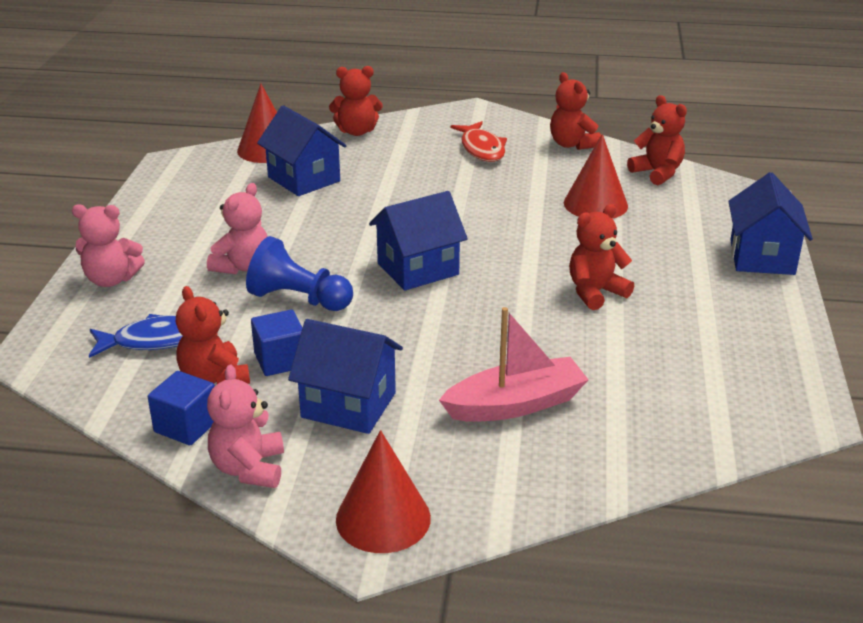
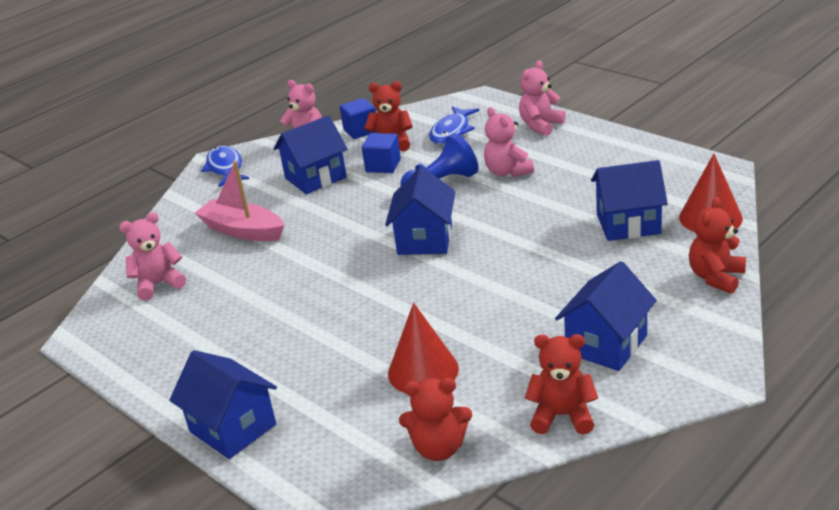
camera: 130 degrees right, 0 degrees up
(383, 518) = (225, 168): red cone -> blue fish
(481, 149) = (606, 344): red fish -> blue house
(515, 404) = (243, 230): pink boat -> pink boat turned 105 degrees clockwise
(595, 292) = (302, 308): red teddy bear -> none
(674, 412) = (158, 284): none -> pink teddy bear

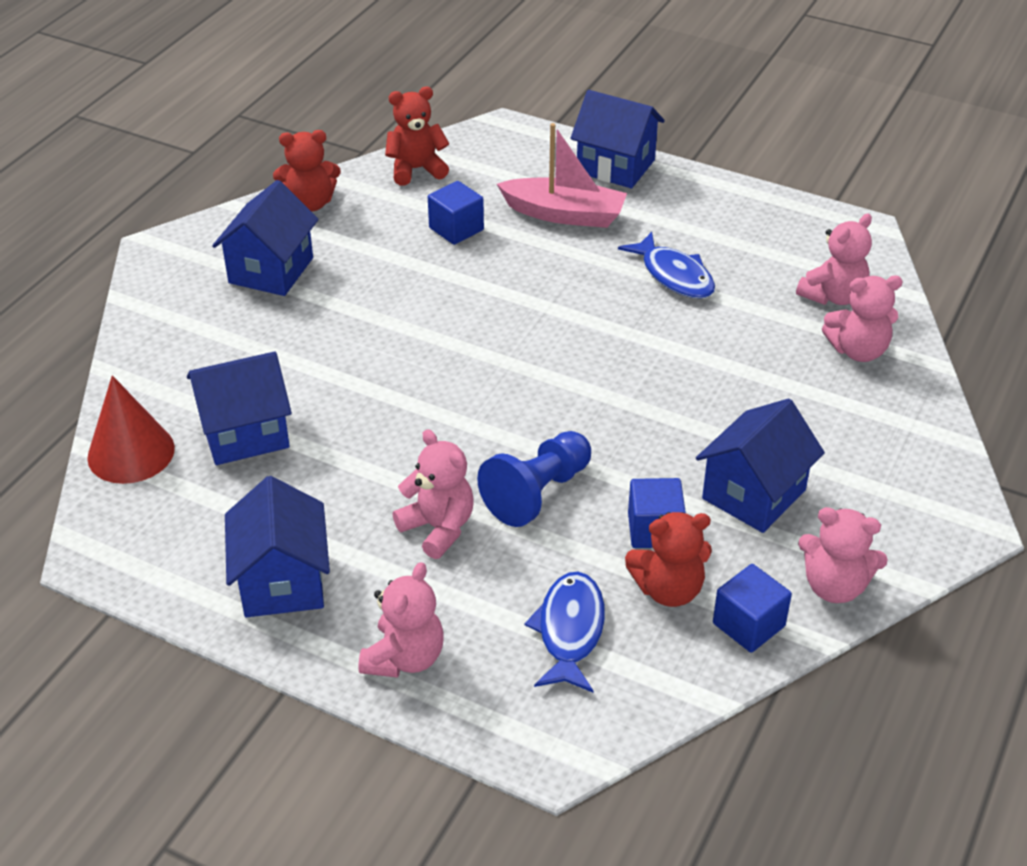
camera: 160 degrees right, 10 degrees up
(180, 247) = (858, 350): none -> pink teddy bear
(225, 168) = (930, 507): blue fish -> blue fish (674, 275)
(243, 230) = (791, 383): pink boat -> pink boat (564, 214)
(423, 371) = (456, 229): red cone -> blue cube
(425, 239) = (520, 387): blue house -> blue house (282, 581)
(716, 277) = (141, 359): red teddy bear -> none

